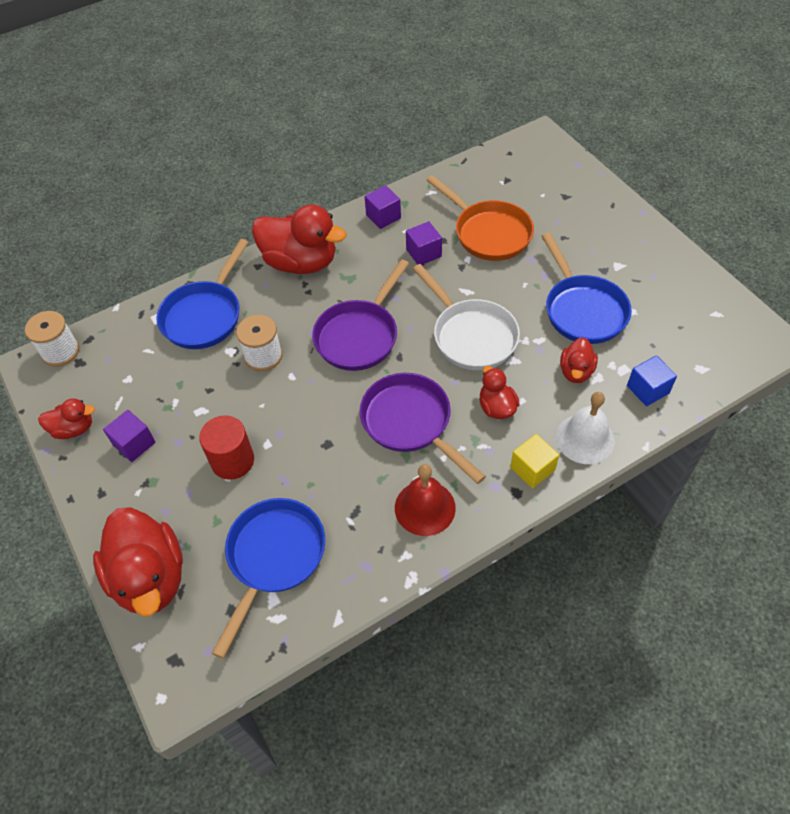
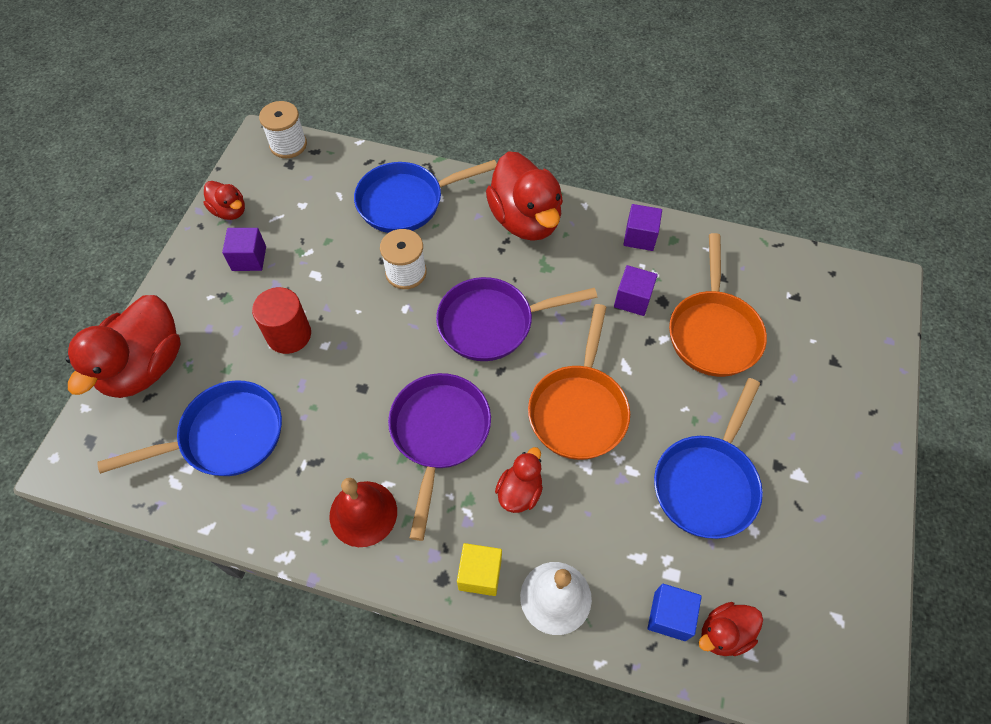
camera: 45 degrees right, 5 degrees up
(471, 336) = (578, 409): white pan -> orange pan
(576, 371) = (626, 531): red duck -> red duck (724, 633)

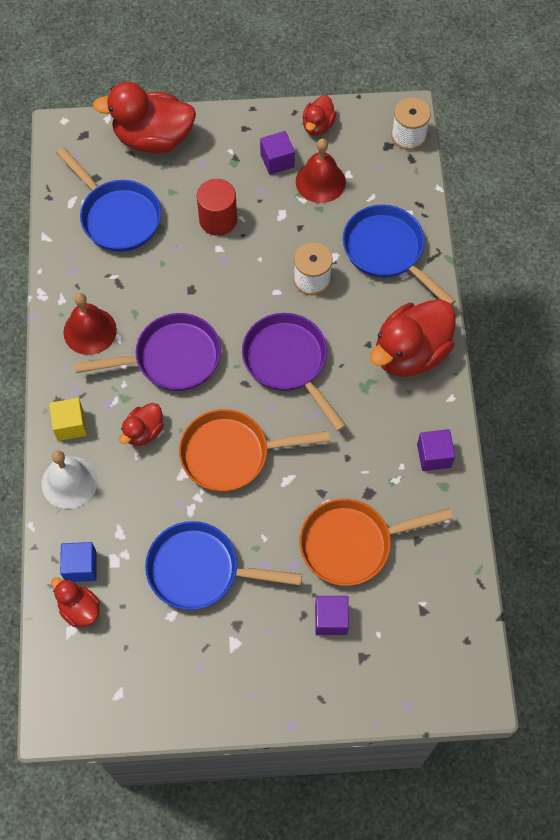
camera: 70 degrees right, 5 degrees up
(296, 230) = (320, 181): none -> red bell
(519, 492) = (143, 432): red duck -> red duck turned 120 degrees clockwise
(632, 299) = (360, 467): purple cube -> purple cube (331, 619)

